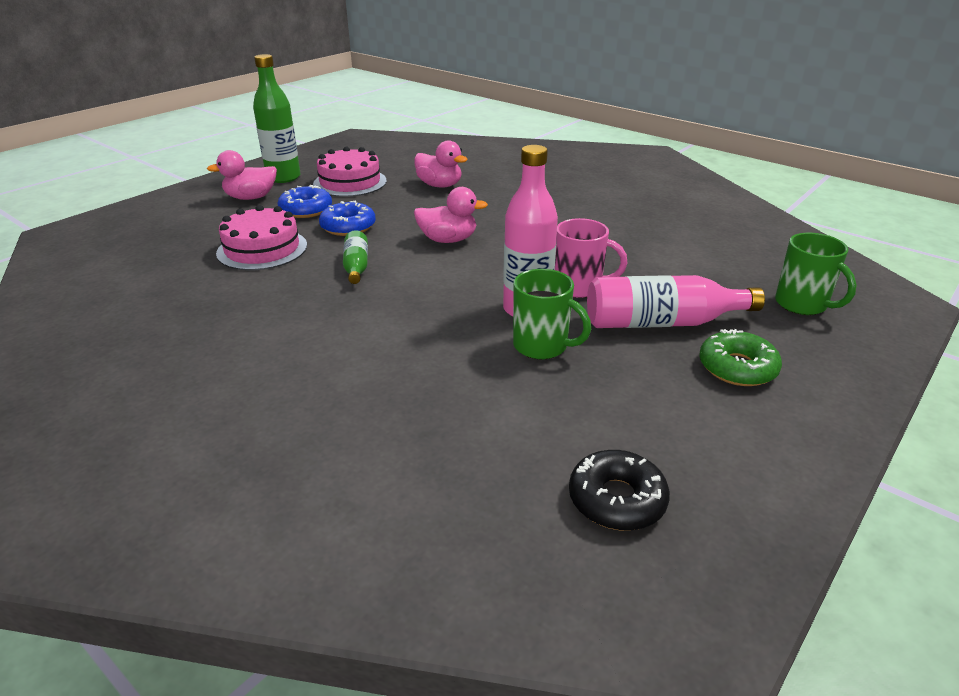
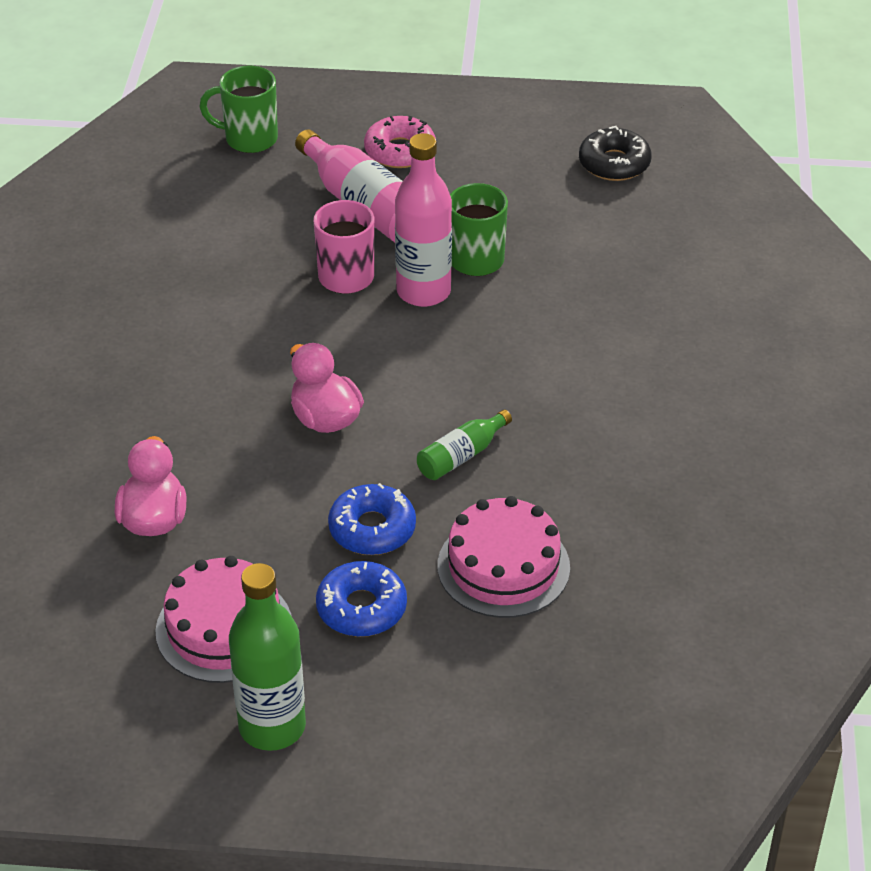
camera: 125 degrees left, 10 degrees up
(251, 198) = (378, 704): pink duck -> none
(737, 368) = (400, 151): green donut -> pink donut
(802, 305) = (249, 139): green mug -> green mug turned 105 degrees counterclockwise

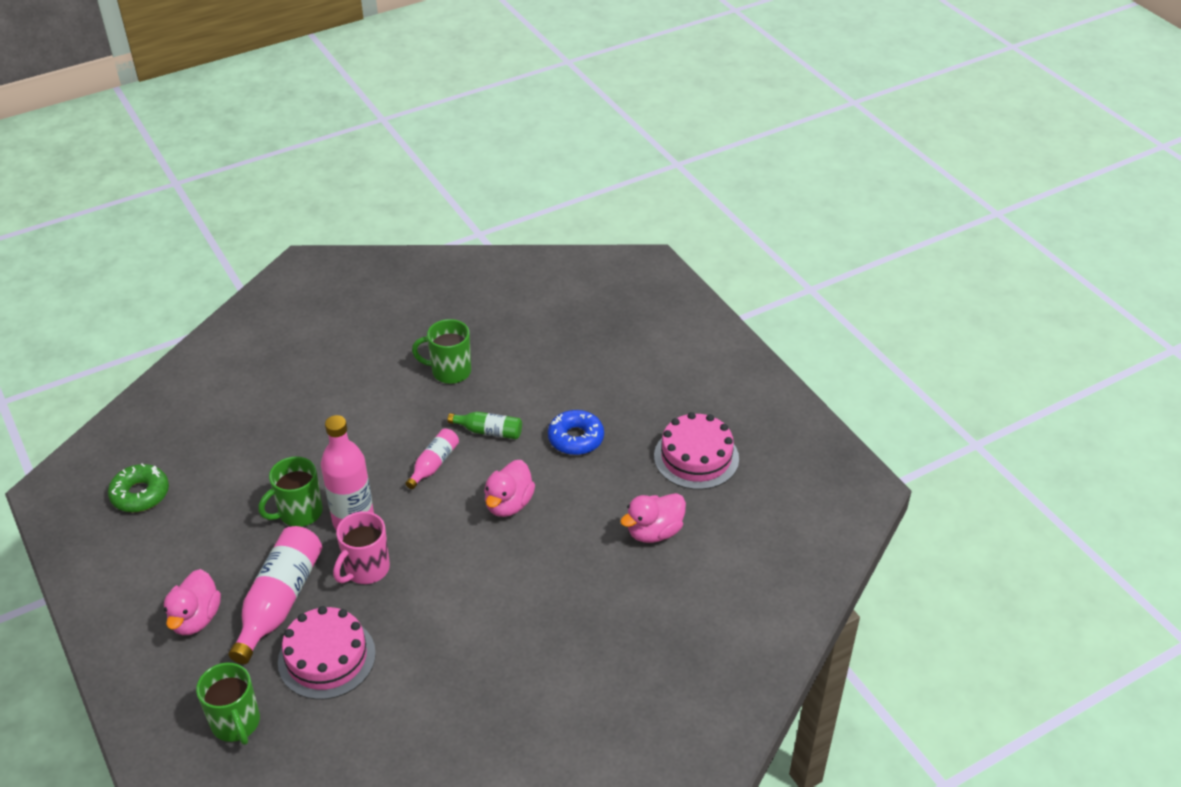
camera: 125 degrees left, 0 degrees up
(272, 726) = (733, 406): green bottle -> none
(361, 608) = (632, 414): blue donut -> none
(400, 151) = (195, 618): pink donut -> pink duck
(451, 385) = (434, 464): none -> pink bottle
(503, 566) = (555, 378): pink cake -> pink cake (326, 657)
(609, 469) = (450, 371): none -> green mug
(614, 163) = (140, 494): black donut -> green donut

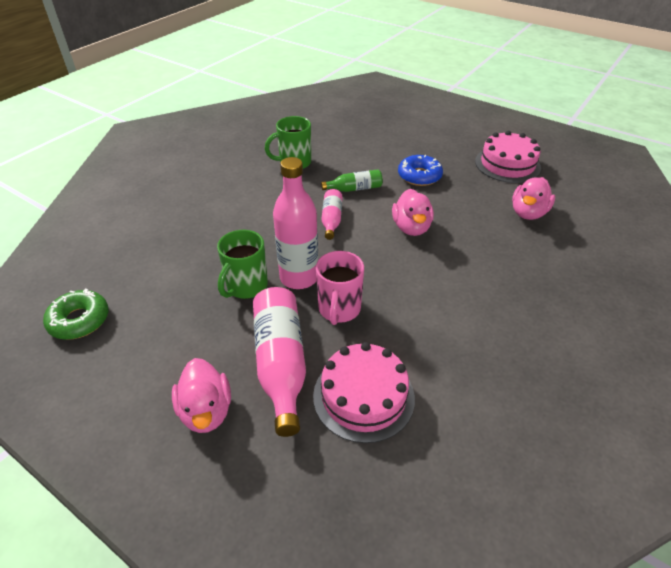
camera: 25 degrees left, 0 degrees up
(236, 723) = (322, 502): green mug -> none

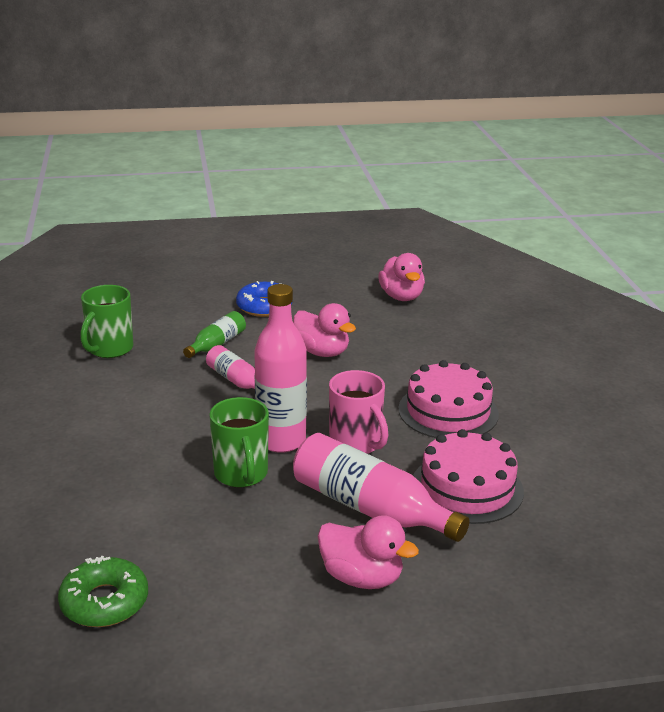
camera: 45 degrees left, 15 degrees down
(507, 164) = (330, 265): pink cake -> pink cake (448, 411)

